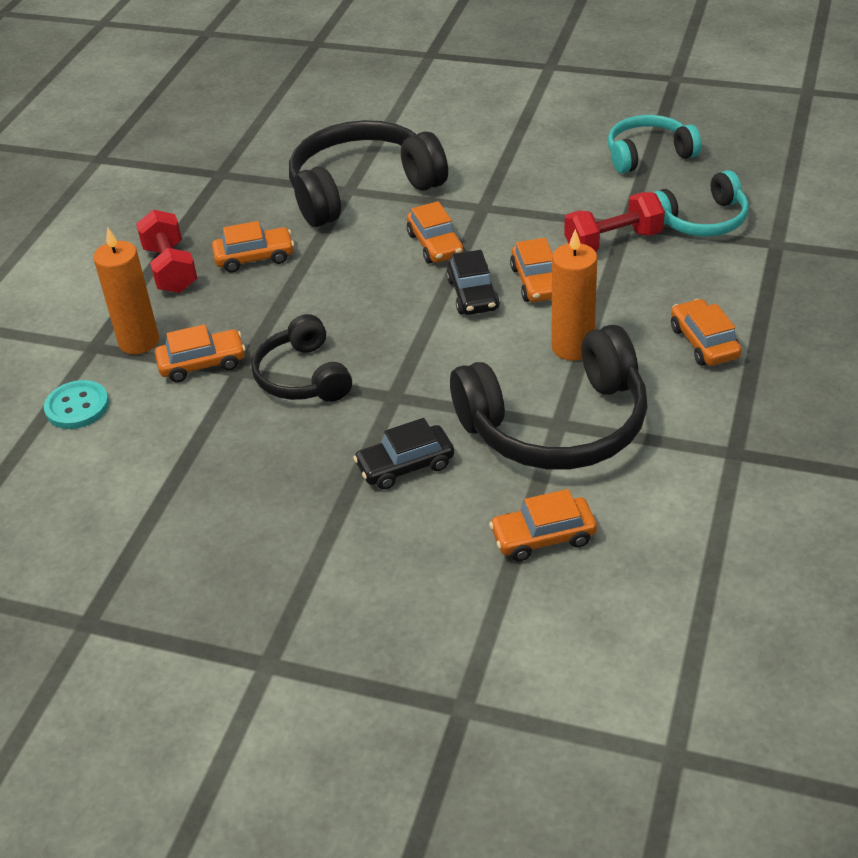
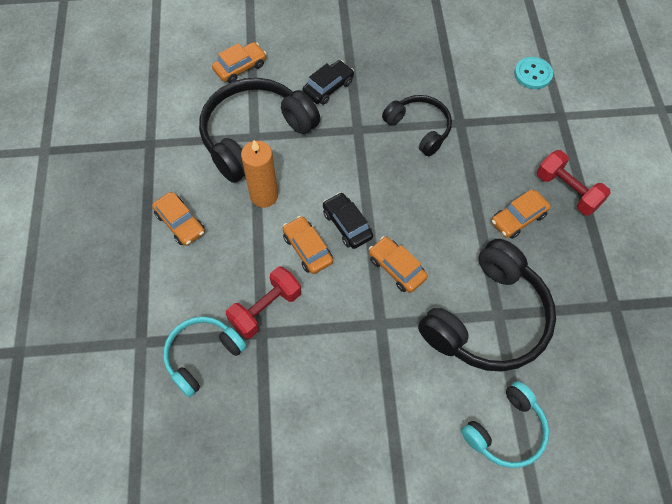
camera: 155 degrees right, 20 degrees up
(139, 341) = (537, 126): orange candle -> none
(202, 363) = (485, 121): orange car -> none
(648, 154) = (266, 441): turquoise headphones -> turquoise headphones (506, 431)

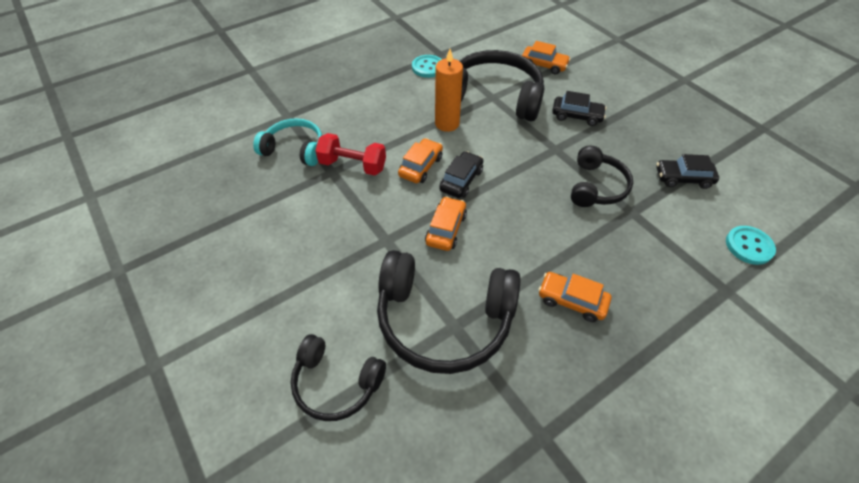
camera: 60 degrees right, 10 degrees down
(164, 167) = (428, 67): none -> turquoise button
(180, 223) = (390, 93): orange car -> none
(448, 65) = (683, 178): none -> black car
(506, 431) = (336, 383): turquoise headphones -> black headphones
(567, 191) = (642, 332): red dumbbell -> none

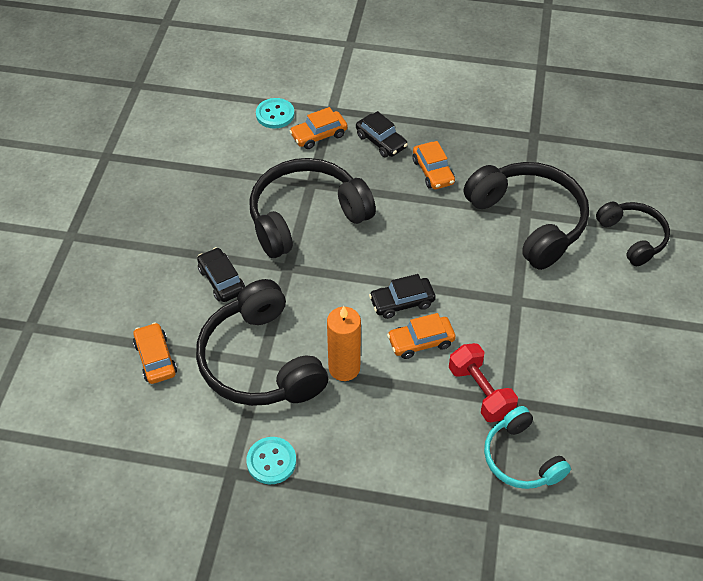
camera: 135 degrees left, 0 degrees up
(446, 229) = (461, 274): orange car -> orange car (319, 135)
(596, 186) = (306, 217): black headphones -> black headphones, size x1.70
(683, 178) = (236, 174): black car -> black car (381, 141)

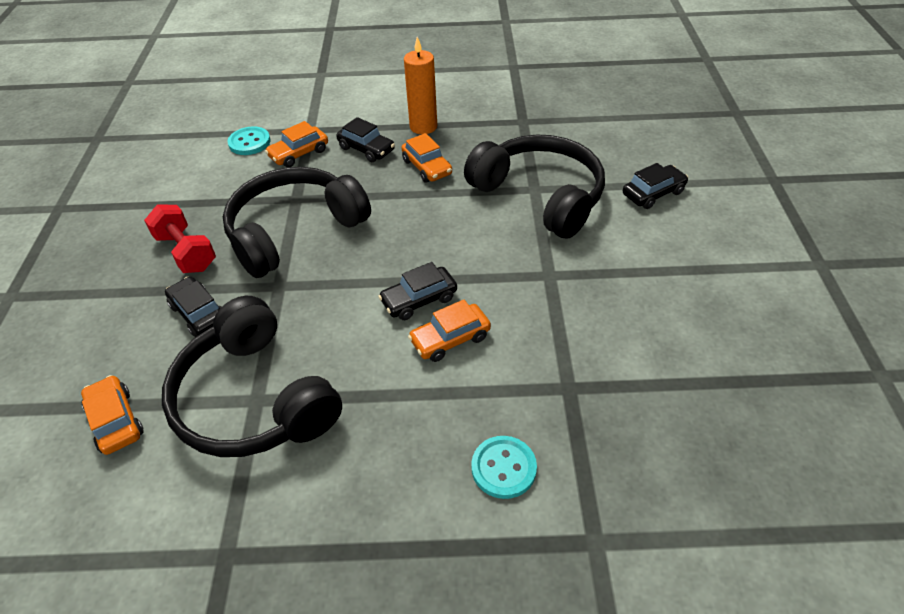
camera: 10 degrees left, 5 degrees down
(271, 461) = (281, 528): turquoise button -> turquoise button (503, 468)
(344, 368) = (362, 386): orange candle -> orange candle (423, 127)
(480, 392) = (535, 383): red dumbbell -> red dumbbell (186, 252)
(521, 458) = (607, 455): turquoise headphones -> none
(632, 237) = (653, 193): black headphones -> black car

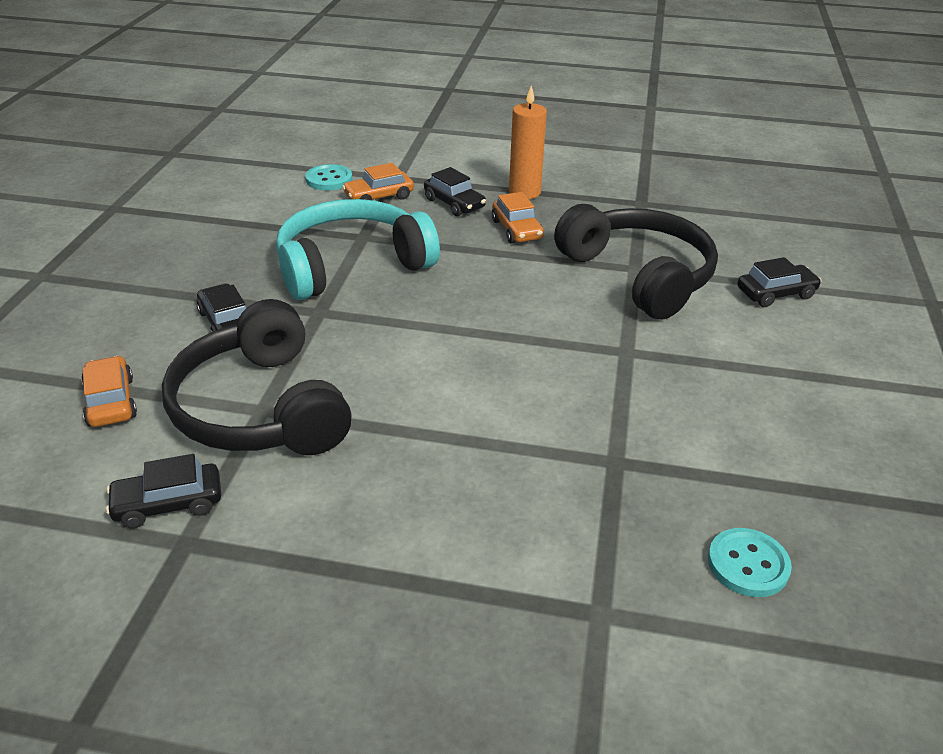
camera: 10 degrees right, 10 degrees down
(186, 252) = (231, 266): red dumbbell -> none
(294, 231) = (351, 265): black headphones -> turquoise headphones
(419, 300) = (469, 350): black car -> black car (168, 504)
(450, 339) = (492, 392): orange car -> none
(503, 468) = (515, 522): turquoise button -> turquoise button (748, 564)

